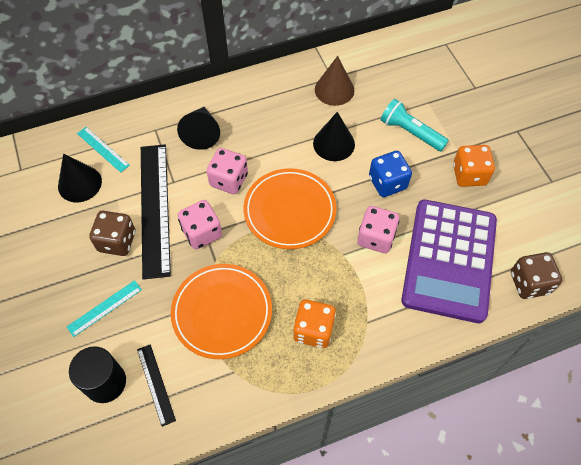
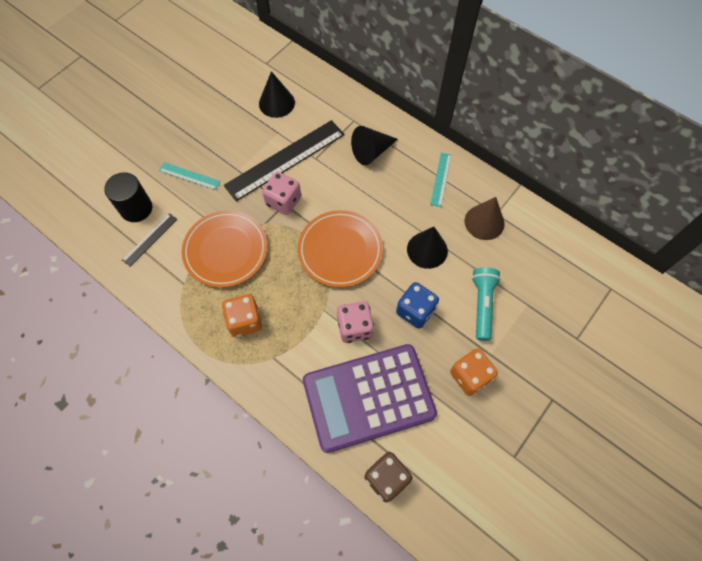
camera: 60 degrees right, 5 degrees up
(103, 149) = (314, 99): turquoise ruler -> turquoise ruler (440, 179)
(117, 241) = (244, 153): brown dice -> none
(229, 180) = (341, 193): pink dice -> none

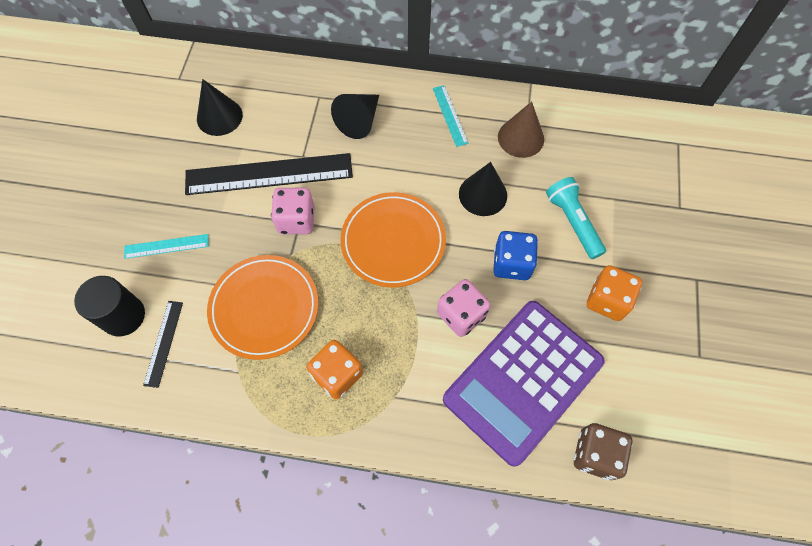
camera: 30 degrees left, 0 degrees up
(285, 159) = (269, 174): black ruler -> black ruler turned 60 degrees clockwise

